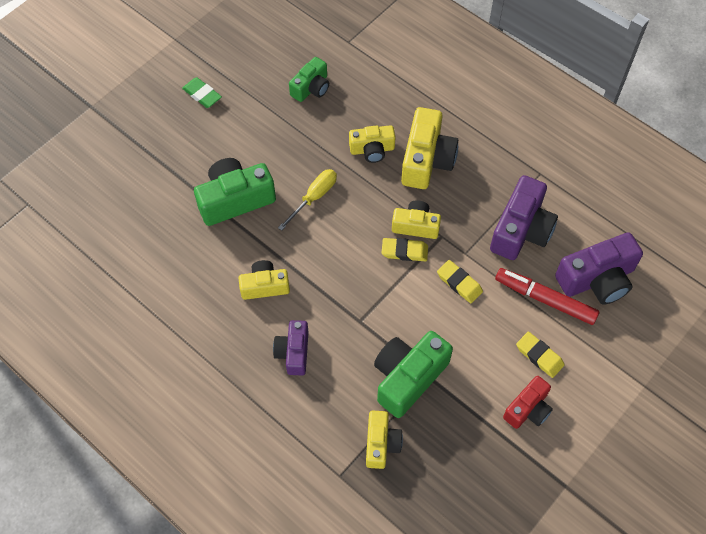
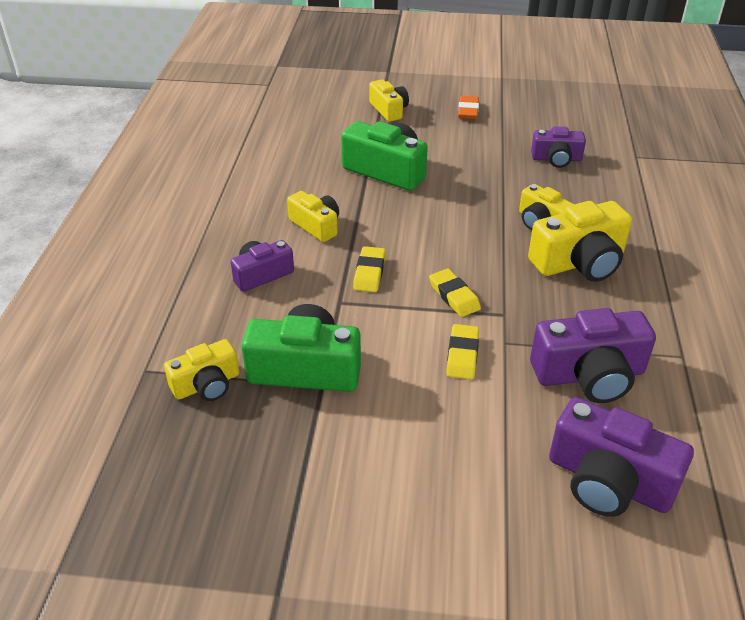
camera: 55 degrees right, 20 degrees down
(202, 94) = (468, 111): green eraser -> orange eraser
(311, 88) = (556, 159): green camera -> purple camera
(314, 197) = (443, 212): yellow screwdriver -> none
(416, 226) = (493, 290): yellow camera -> yellow camera (389, 110)
(528, 409) = (357, 497): red camera -> none
(539, 356) = (440, 473): yellow eraser -> yellow eraser (369, 273)
(545, 299) = (523, 441): red marker -> none

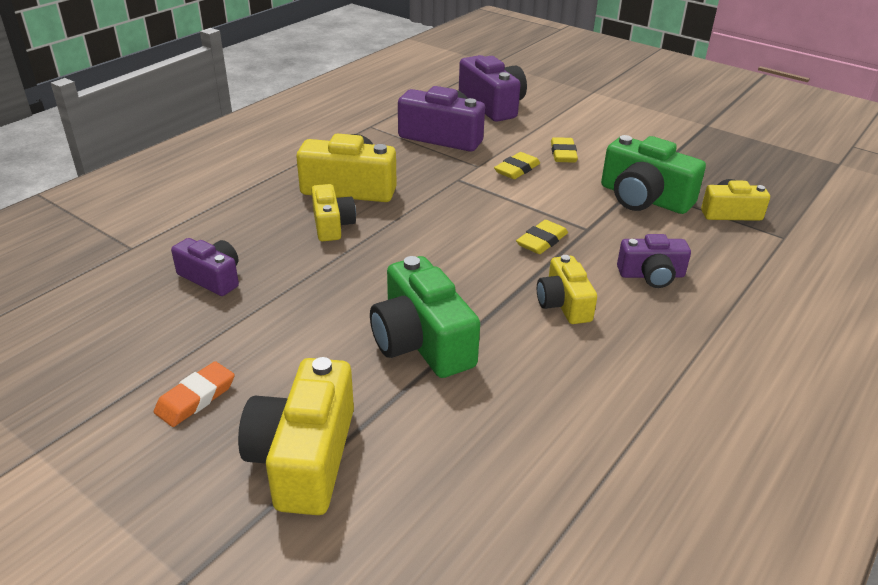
camera: 150 degrees left, 5 degrees down
(389, 110) = (304, 457): yellow camera -> yellow camera, size x1.64
(454, 296) = (484, 201): yellow eraser -> yellow eraser (563, 154)

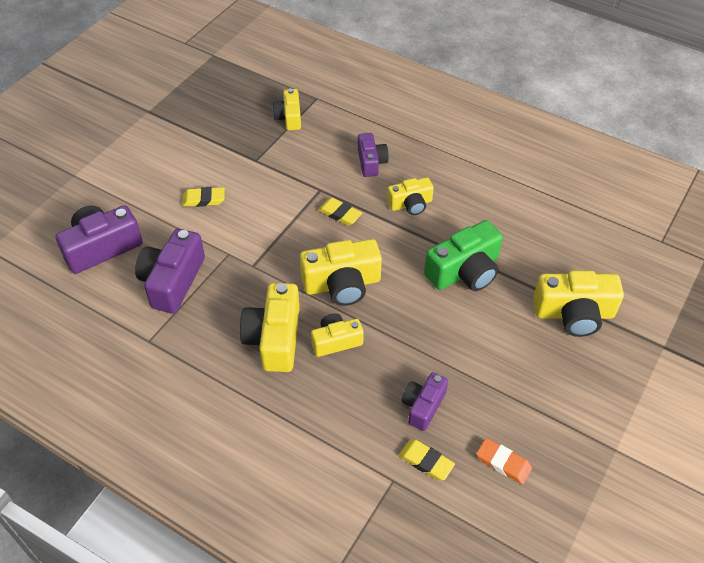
camera: 95 degrees left, 15 degrees up
(196, 398) = (547, 378): orange eraser -> orange eraser (503, 463)
(418, 235) = (342, 284): none -> yellow camera
(517, 169) = (233, 228): yellow eraser -> yellow eraser (426, 461)
(644, 198) = (273, 157): green camera -> none

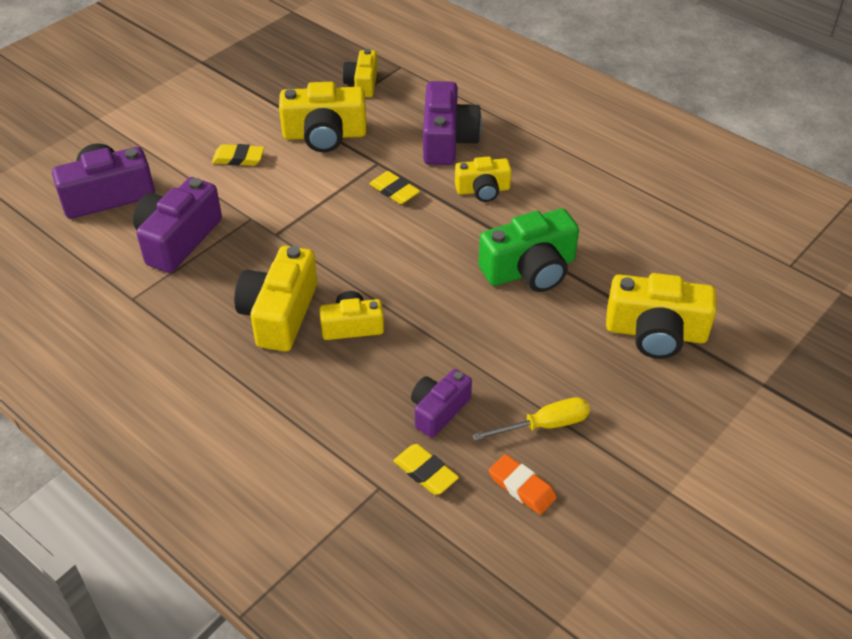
camera: 10 degrees right, 5 degrees down
(342, 284) = (376, 266): yellow camera -> yellow camera (324, 135)
(371, 162) = (447, 140): purple camera -> purple camera, size x1.64
(508, 407) = (544, 425): none -> yellow screwdriver

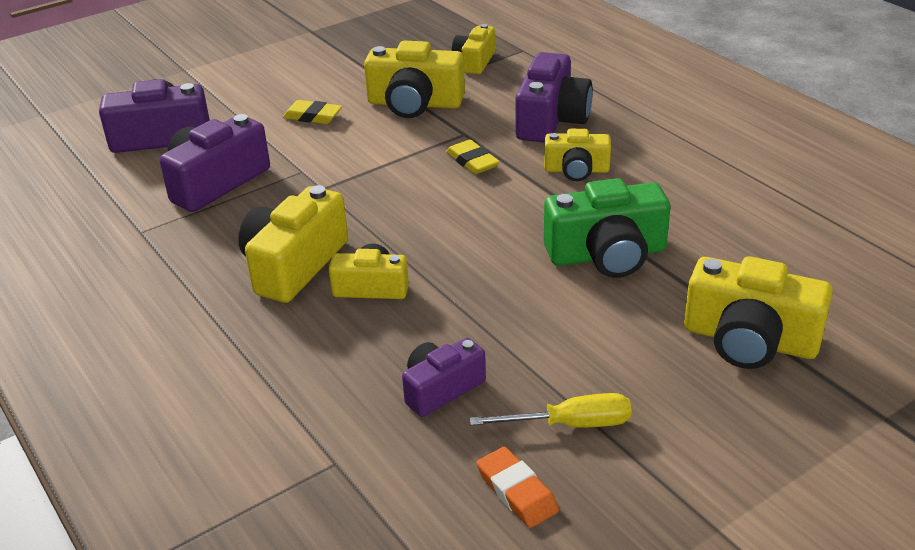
camera: 15 degrees right, 10 degrees down
(425, 472) = (399, 455): yellow eraser -> none

